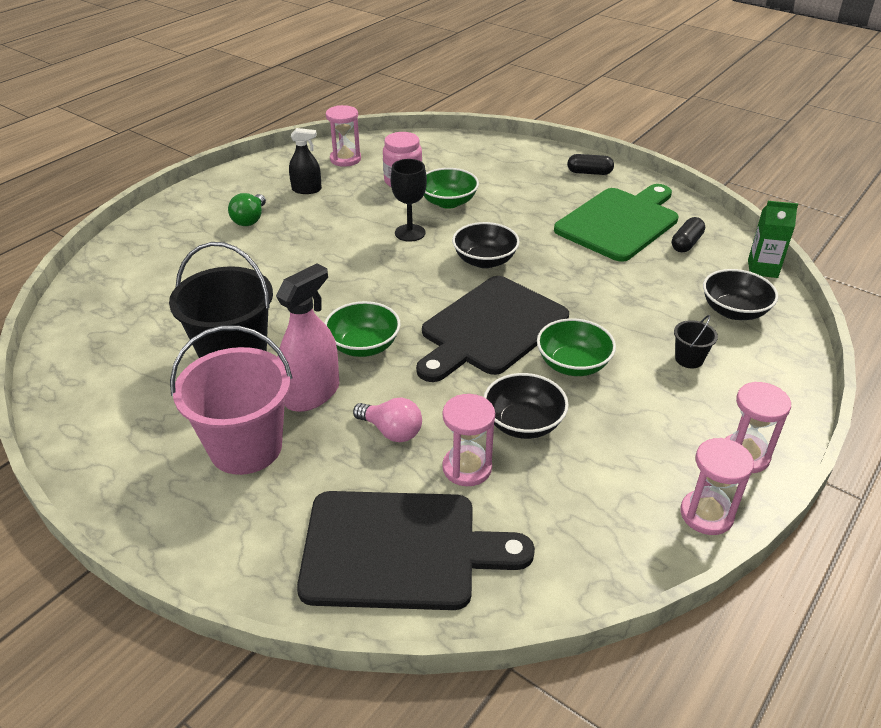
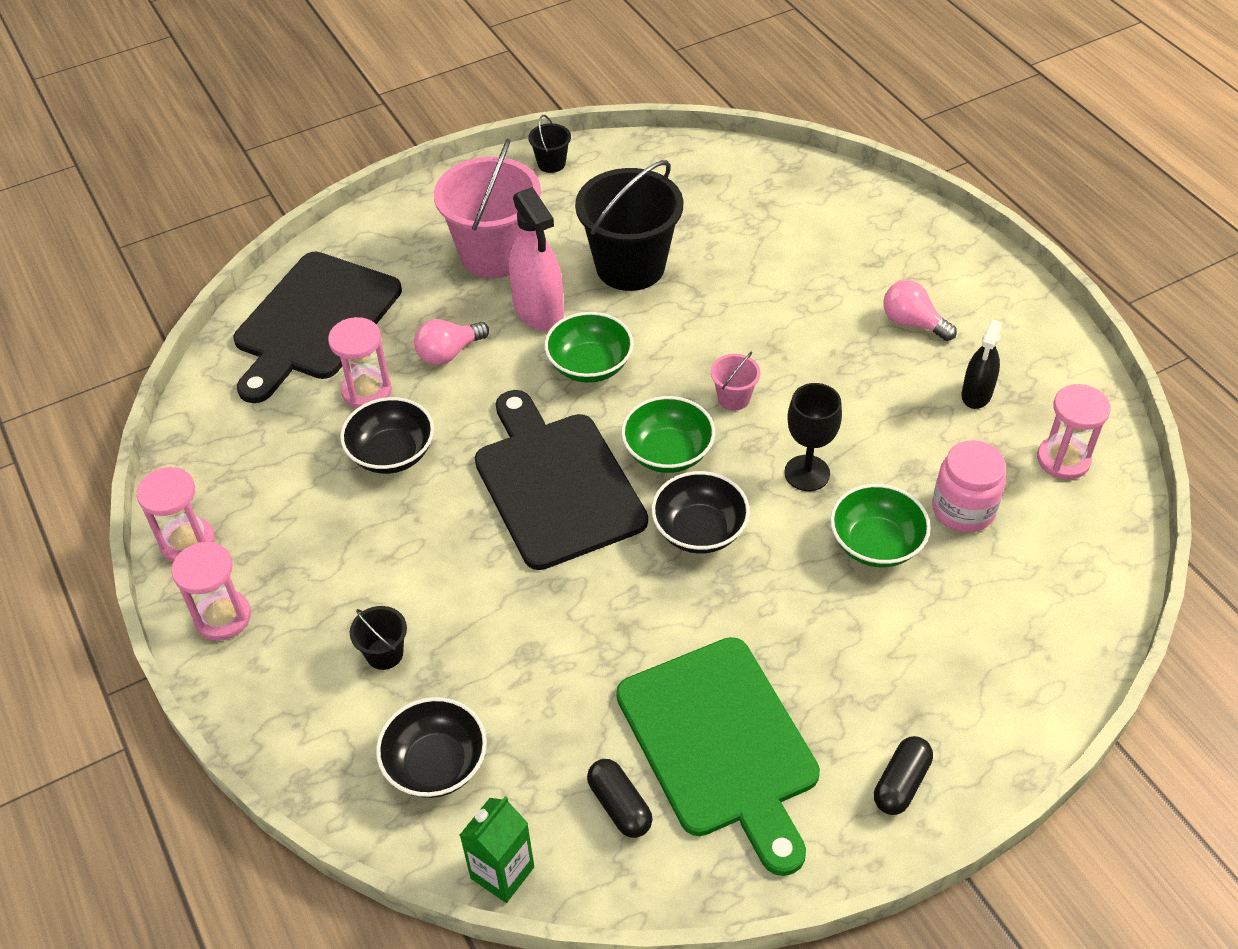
camera: 115 degrees right, 10 degrees up
(86, 453) = (551, 163): none -> black bucket
(250, 219) = (912, 323): green light bulb -> pink light bulb
(360, 273) = (733, 398): none -> pink bucket
(573, 364) = (448, 534): green bowl -> green bowl (668, 453)

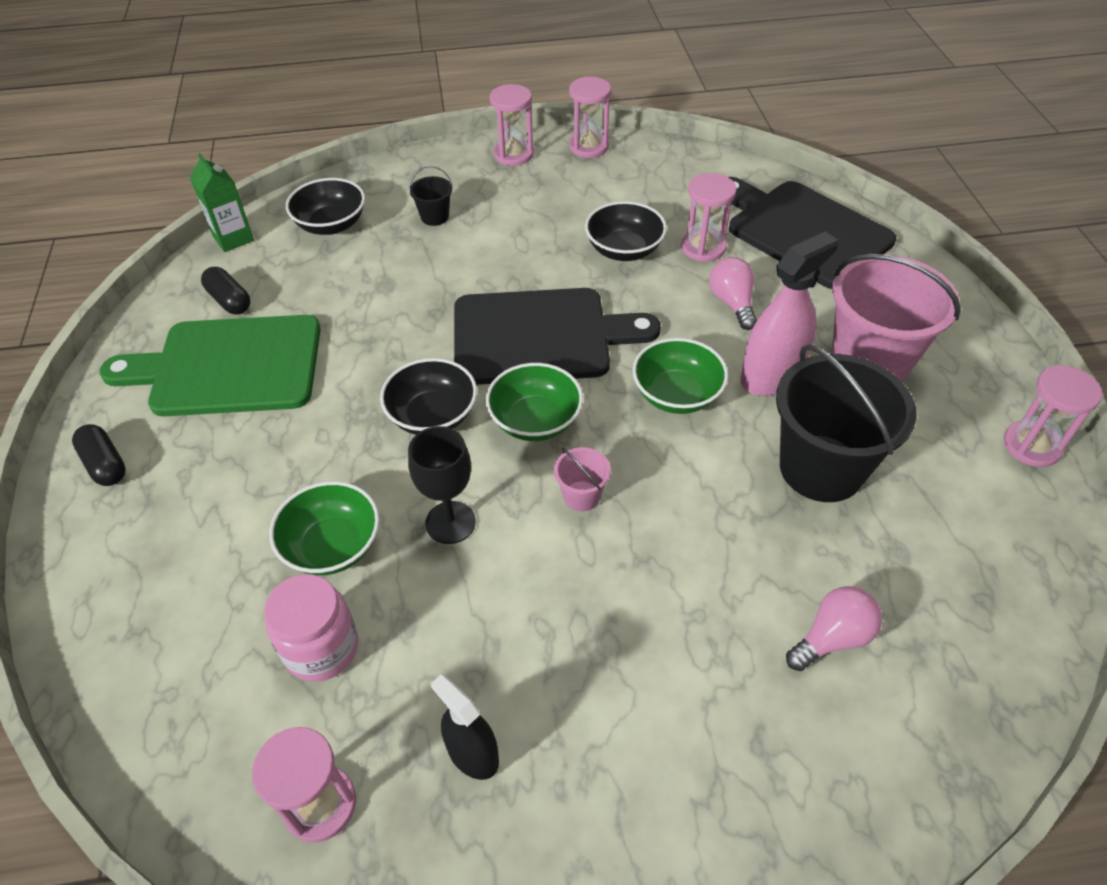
camera: 110 degrees right, 0 degrees up
(538, 310) = (771, 376): pink spray bottle -> pink spray bottle turned 150 degrees clockwise
(551, 163) = (1031, 446): black bucket -> pink hourglass
(619, 806) = (229, 300): black capsule -> black capsule turned 60 degrees clockwise
(912, 323) = (626, 735): pink light bulb -> pink light bulb (832, 638)

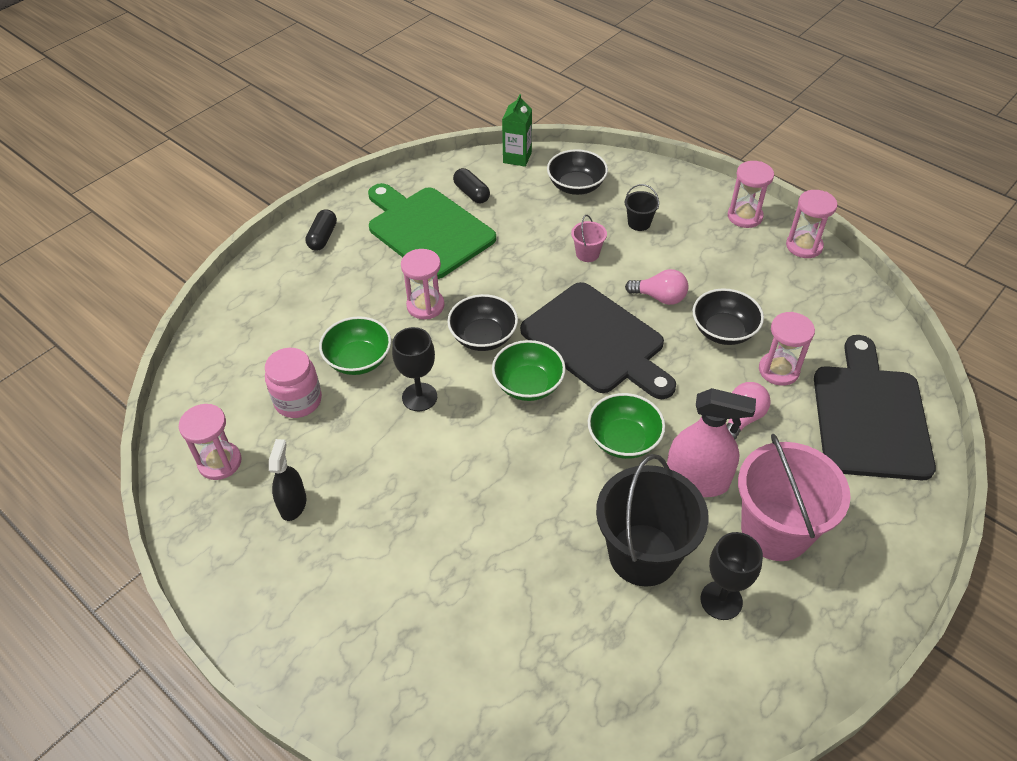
camera: 50 degrees right, 0 degrees up
(229, 300) = (471, 193): black capsule -> black capsule turned 45 degrees counterclockwise
(581, 496) = (495, 443): pink bucket -> pink bucket (587, 254)
(832, 638) = (511, 633): pink light bulb -> pink light bulb (660, 297)
(915, 446) = (721, 600): none -> black goblet
(1031, 446) = (802, 677): pink hourglass -> pink hourglass (425, 306)

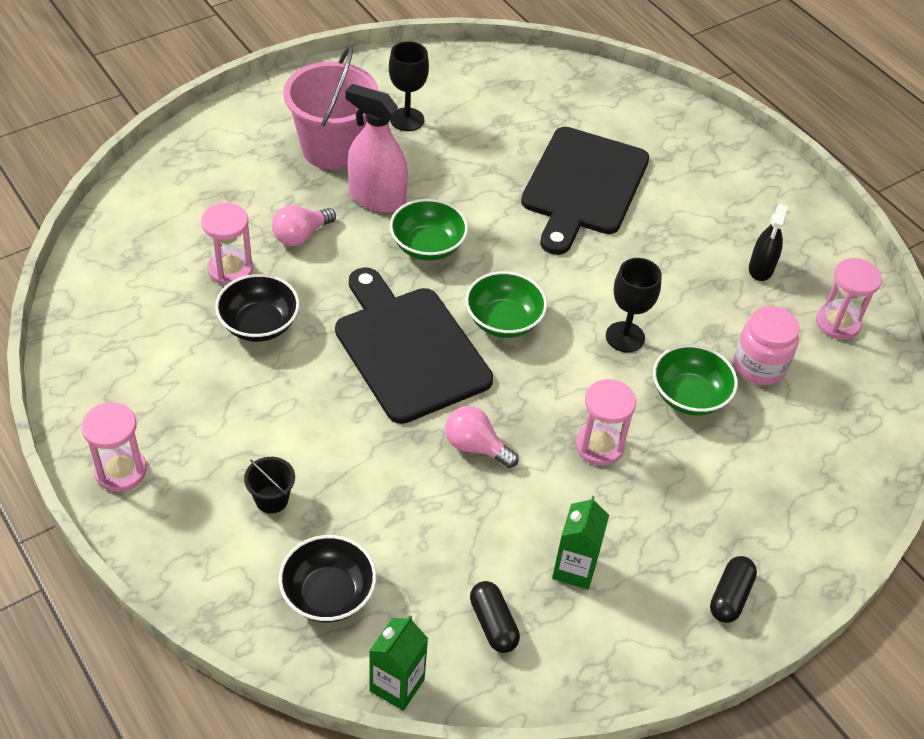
camera: 170 degrees left, 0 degrees up
(428, 230) = (574, 568): green cutting board -> green carton
(483, 337) = (538, 387): black bowl -> none
(587, 254) = (366, 468): pink bucket -> none
(643, 554) = (454, 160): black bucket -> none
(660, 297) = (307, 383): pink light bulb -> pink light bulb (476, 447)
(804, 246) = (80, 405): pink hourglass -> none
(870, 416) = (175, 208): black cutting board -> black cutting board (583, 186)

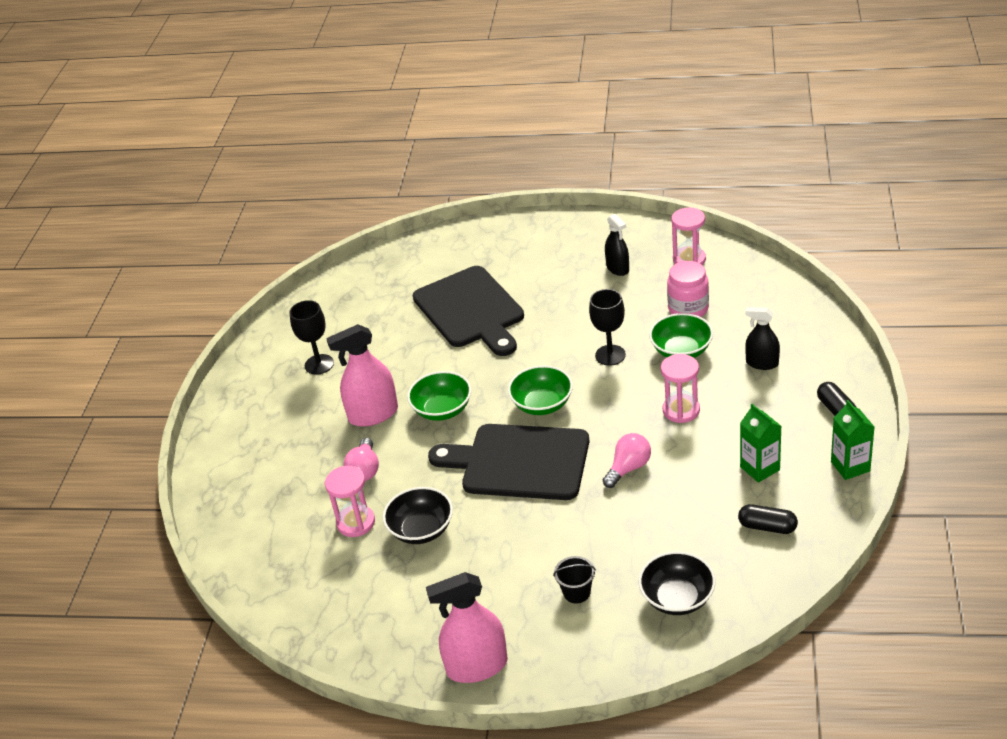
camera: 40 degrees left, 10 degrees down
(121, 471) = (477, 666): pink hourglass -> pink spray bottle
(332, 149) = (303, 415): pink bucket -> none
(397, 685) = (773, 596): green carton -> green carton (850, 466)
(476, 447) = (628, 468): pink light bulb -> pink light bulb turned 150 degrees clockwise
(738, 482) = (762, 363): none -> black spray bottle

